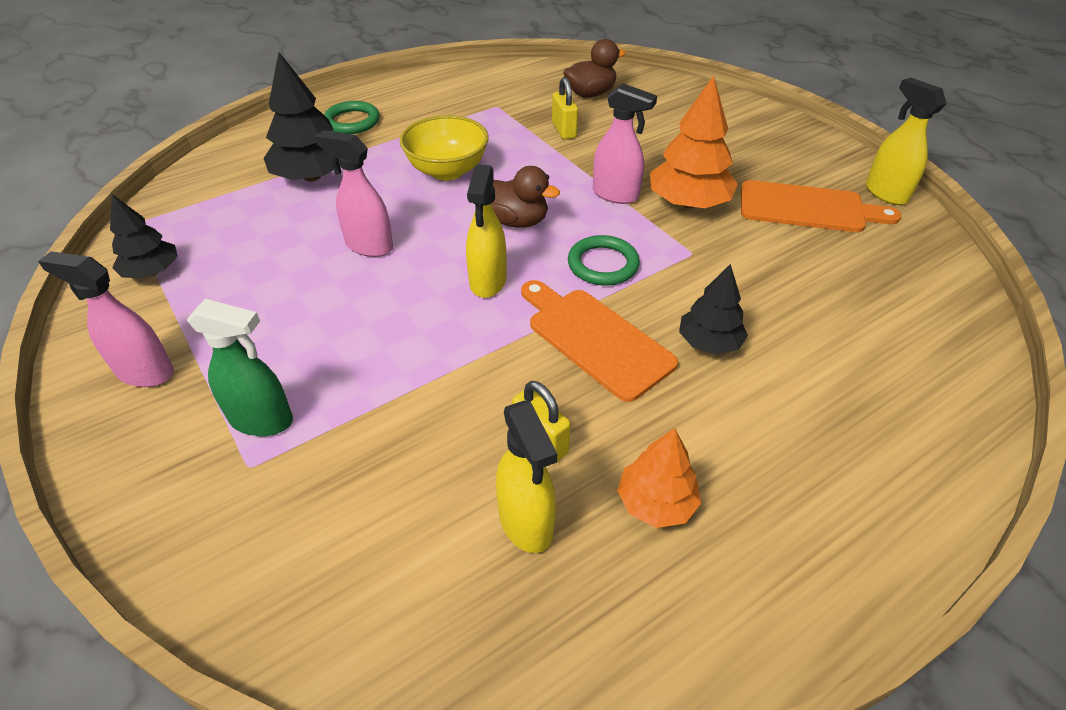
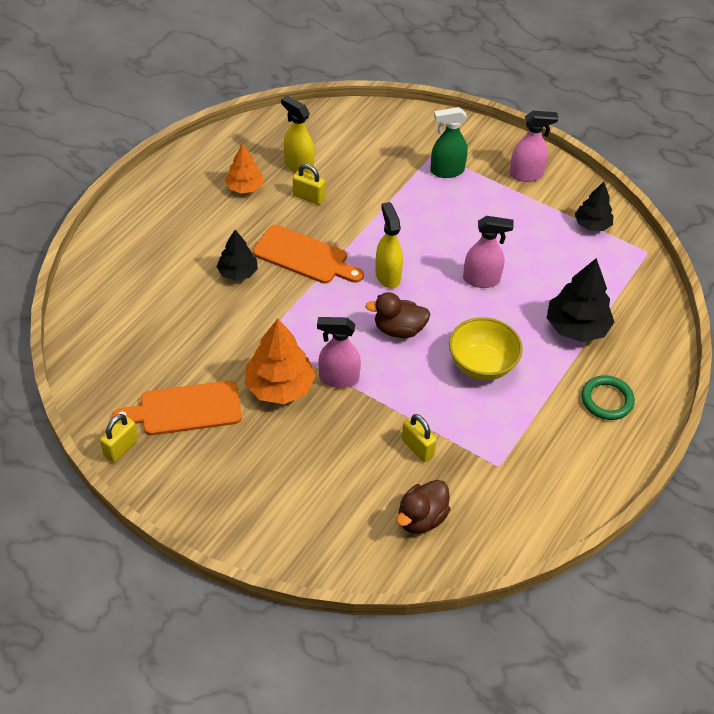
camera: 155 degrees right, 5 degrees up
(603, 264) = (321, 310): green ring -> none
(885, 193) = (121, 448): yellow spray bottle -> yellow padlock

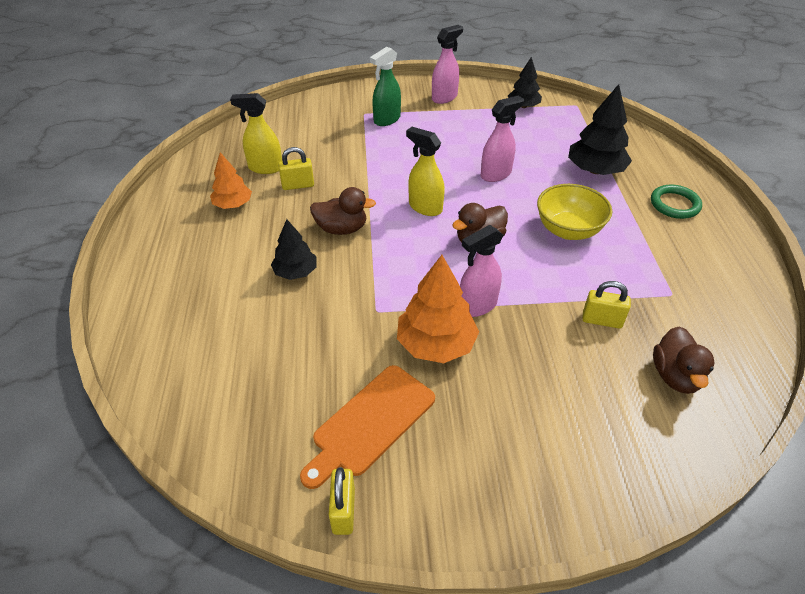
camera: 35 degrees left, 5 degrees down
(304, 256) = (342, 229): orange cutting board -> brown duck

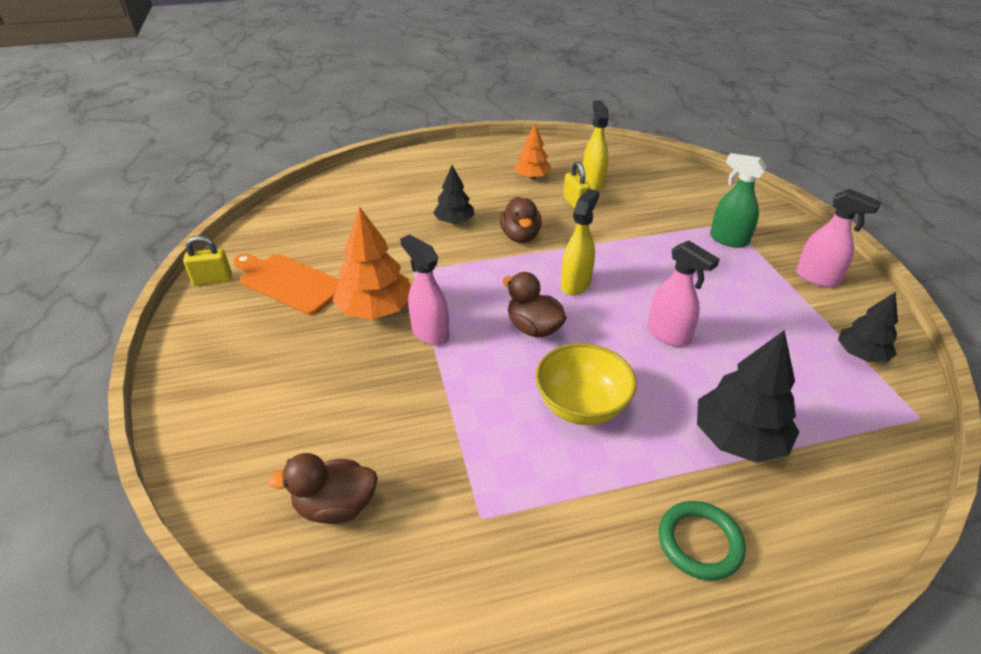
camera: 80 degrees right, 5 degrees down
(602, 320) = (421, 436): yellow padlock -> none

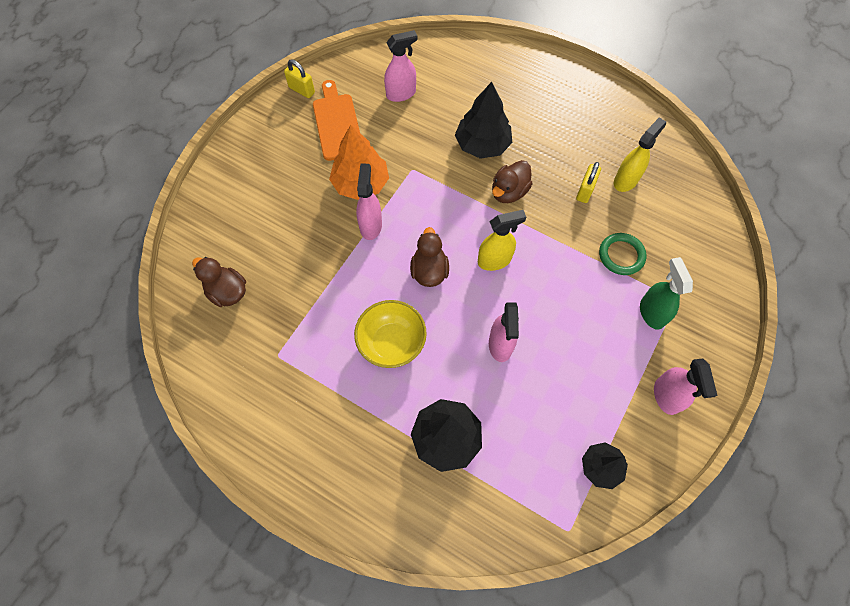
camera: 45 degrees right, 25 degrees up
(331, 229) = (401, 94): none -> pink spray bottle
(454, 221) = (482, 145): black tree -> black tree, size x1.60
(532, 177) = (587, 141): orange tree -> none
(699, 542) = (352, 462): green ring -> green ring (621, 255)

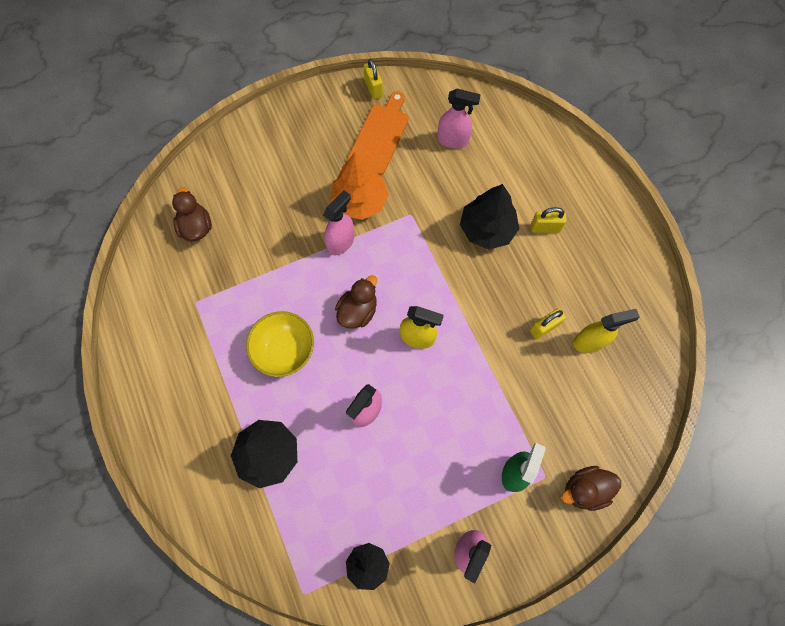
camera: 35 degrees right, 5 degrees up
(509, 192) = (476, 286): brown duck -> brown duck (584, 489)
(526, 118) = (545, 228): none -> yellow padlock
(621, 255) = (529, 405): green ring -> none

